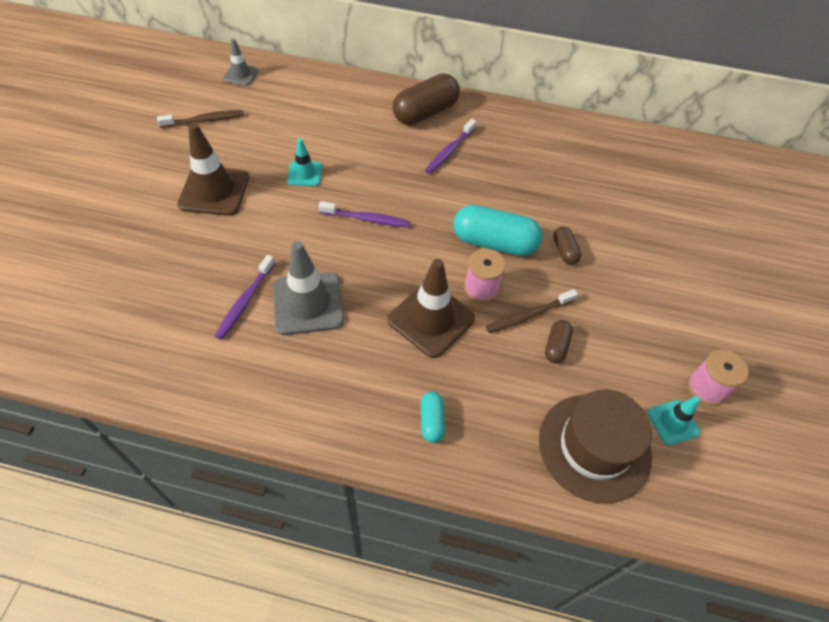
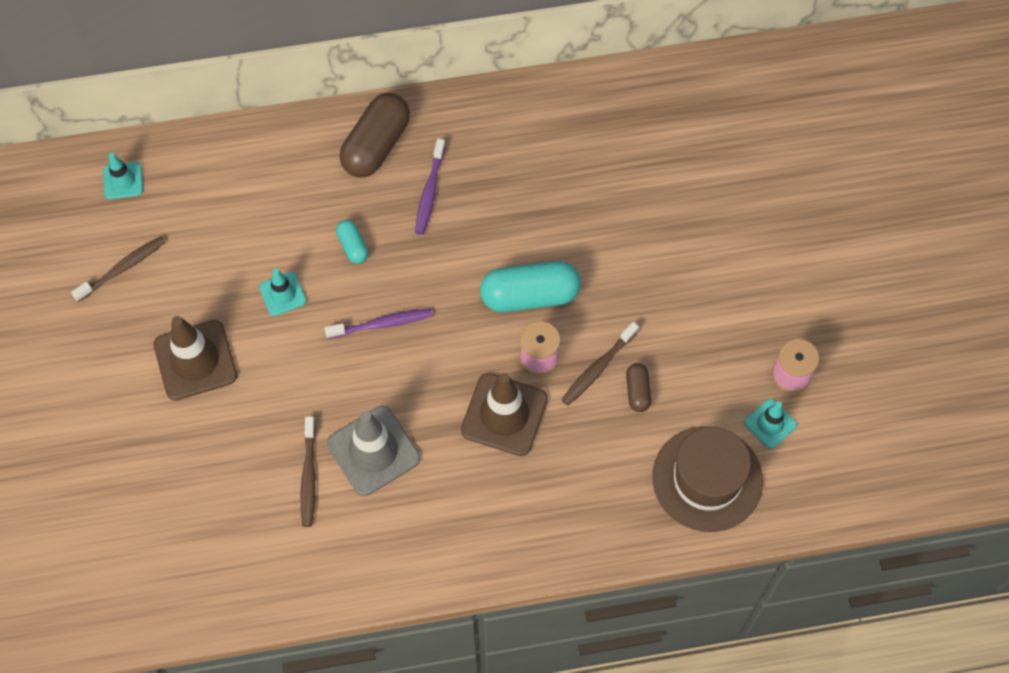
camera: 20 degrees left, 10 degrees up
(241, 75) = (123, 181): grey traffic cone -> turquoise traffic cone
(245, 301) = (309, 476): purple toothbrush -> brown toothbrush
(431, 421) = (551, 519): turquoise capsule -> turquoise capsule (353, 246)
(564, 251) = (606, 275): brown capsule -> none

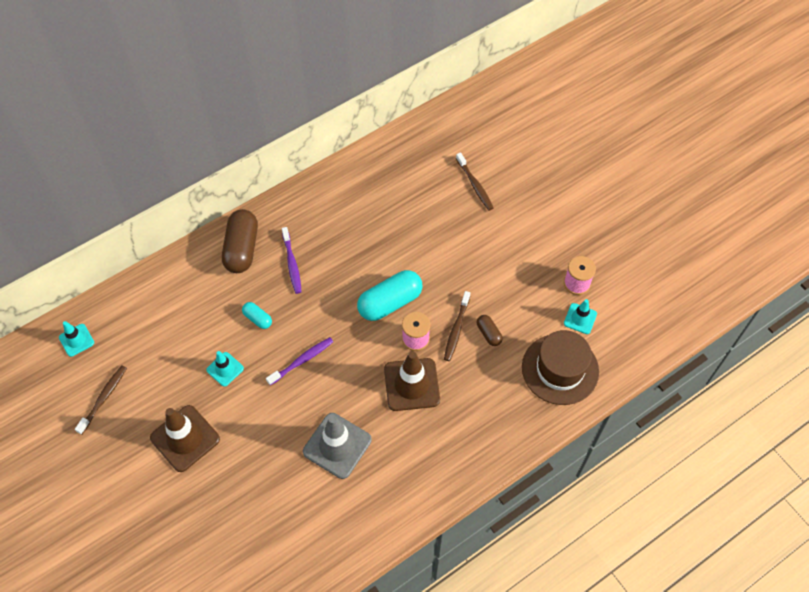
camera: 25 degrees left, 5 degrees down
(309, 476) = (301, 482): brown toothbrush -> brown toothbrush (475, 185)

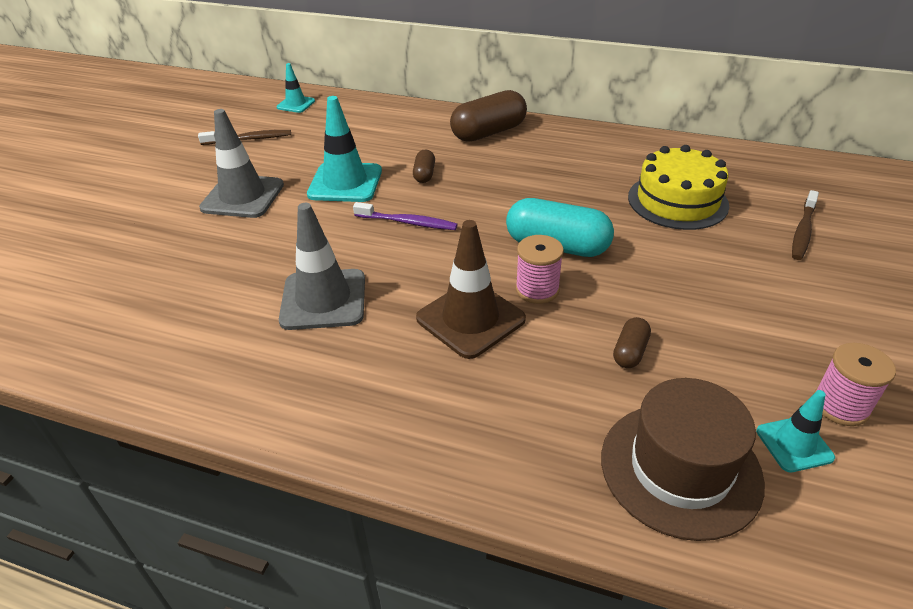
camera: 55 degrees right, 20 degrees down
(185, 438) = (243, 196): brown traffic cone -> grey traffic cone
(225, 369) = (345, 183): turquoise traffic cone -> turquoise traffic cone, size x1.81
(258, 319) = (424, 174): turquoise capsule -> brown capsule
(292, 264) = (512, 164): purple toothbrush -> none
(403, 214) = (677, 201): none -> yellow cake
(456, 329) = (595, 318): brown toothbrush -> none

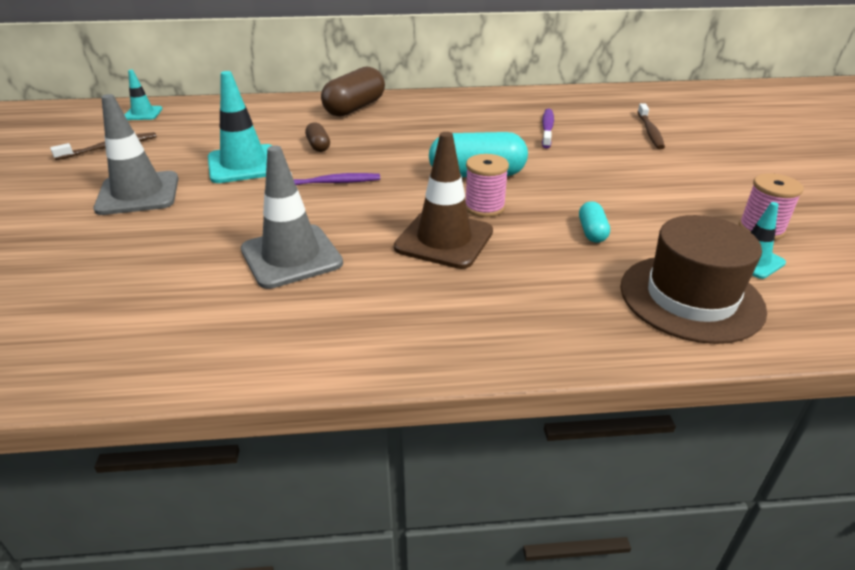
camera: 25 degrees left, 5 degrees down
(630, 352) = (592, 232): brown capsule -> turquoise capsule
(677, 201) = (547, 129): yellow cake -> purple toothbrush

